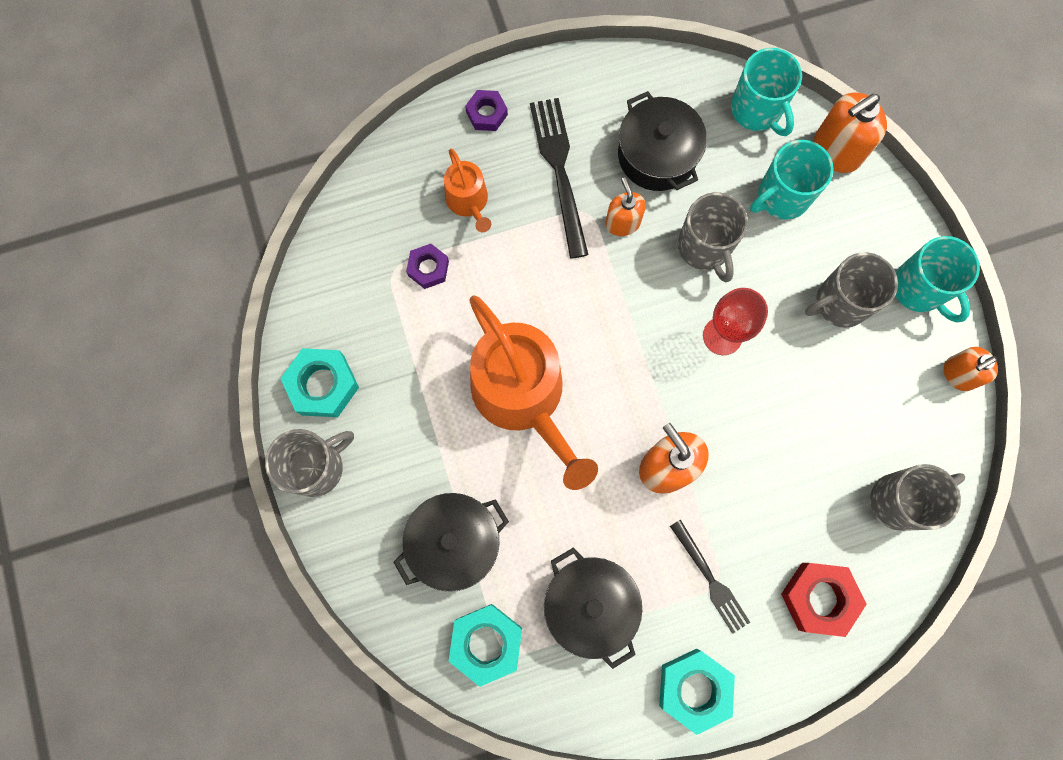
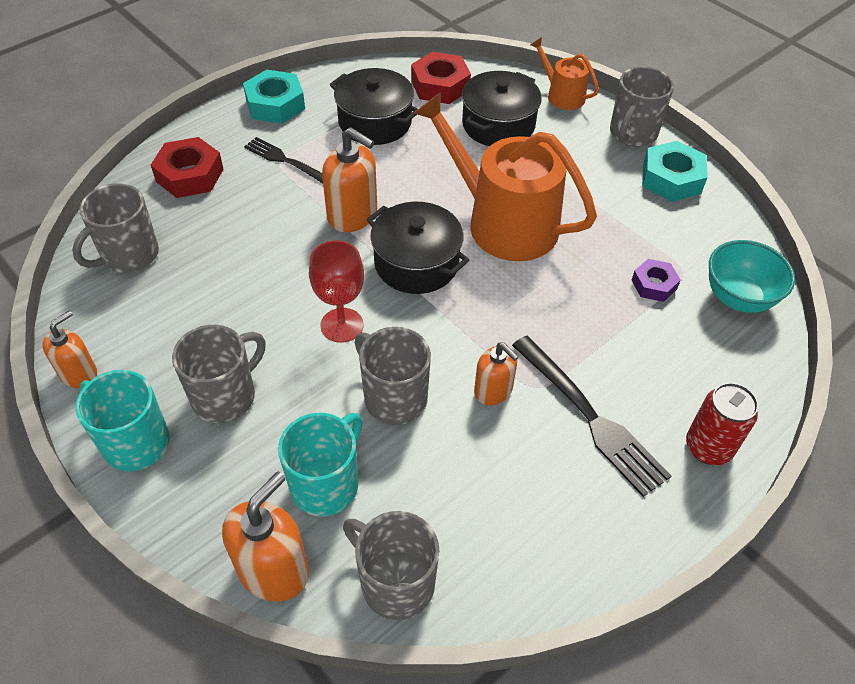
camera: 155 degrees right, 25 degrees down
(365, 226) = (738, 298): none -> turquoise bowl
(469, 202) = (660, 353): orange watering can -> orange watering can (562, 95)
(486, 643) = (440, 85): turquoise nut -> red nut
(487, 113) = (708, 447): purple nut -> red can
(657, 155) = (493, 476): black pot -> black pot (416, 263)
(757, 110) = (395, 583): turquoise mug -> grey mug

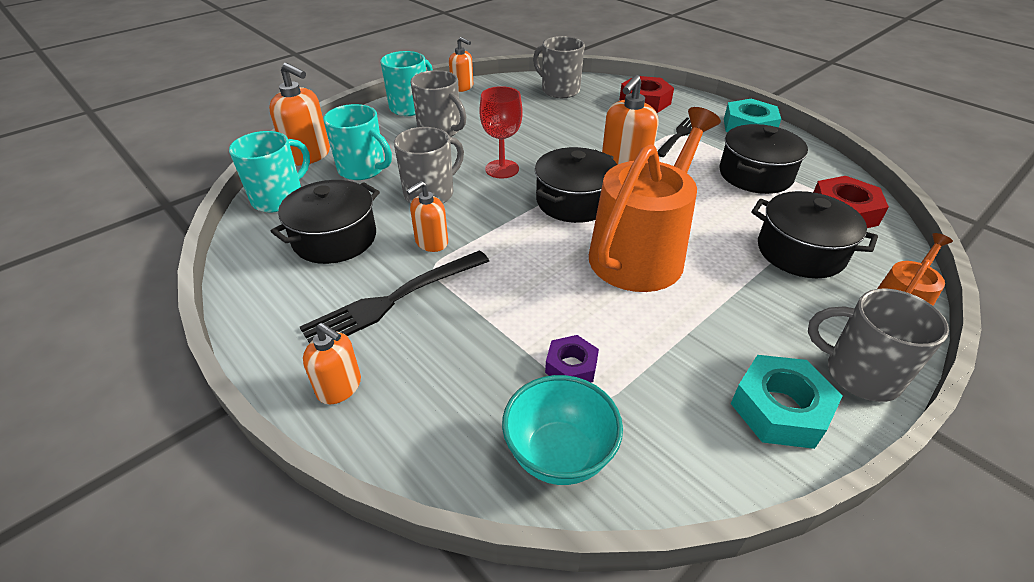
camera: 90 degrees right, 10 degrees down
(395, 583) = (279, 198): grey mug -> turquoise mug
(488, 492) = (335, 238): none -> black pot
(708, 447) = (339, 387): red can -> orange soap dispenser

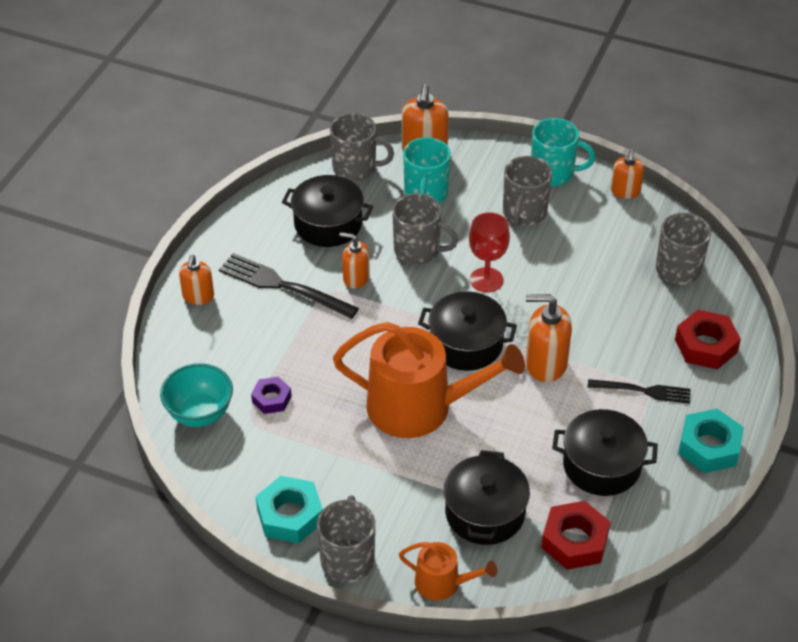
camera: 65 degrees right, 5 degrees up
(279, 198) = (356, 168): turquoise mug -> grey mug

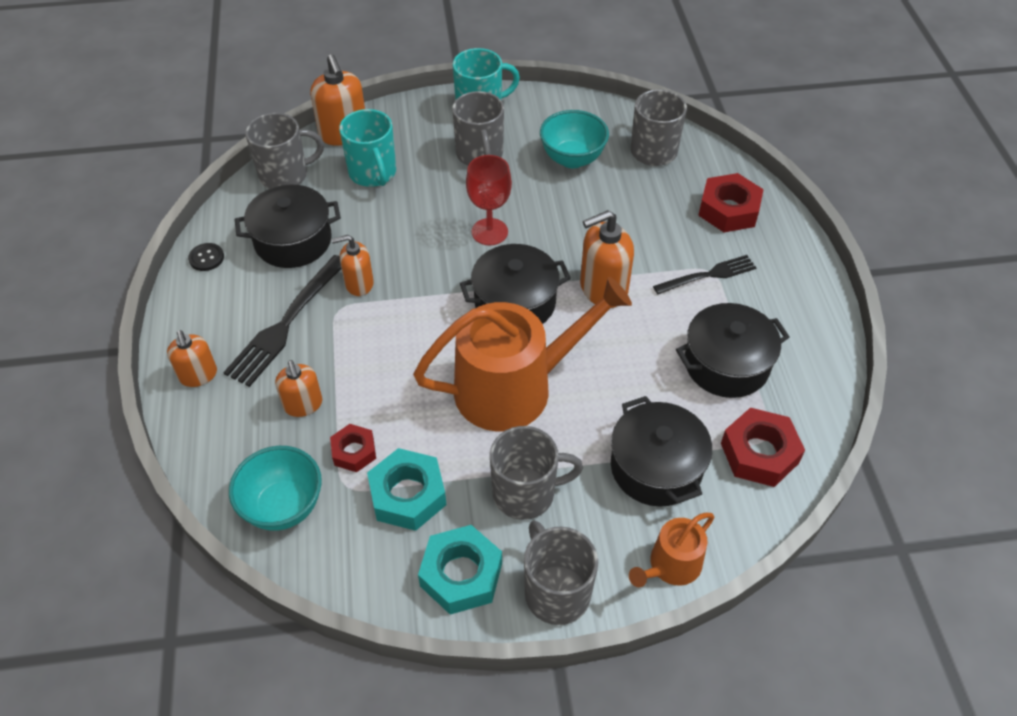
camera: 30 degrees left, 5 degrees up
(256, 211) = (206, 258): none -> black button
(271, 399) = (354, 452): purple nut -> red nut
(282, 286) = (286, 324): black fork -> black fork turned 60 degrees counterclockwise
(418, 250) = (403, 230): grey mug -> grey mug (525, 493)
(443, 583) = (670, 566): orange watering can -> orange watering can turned 150 degrees clockwise
(601, 247) = (572, 159): none -> turquoise bowl
(625, 191) = (556, 101): orange soap dispenser -> orange soap dispenser (303, 404)
(709, 447) = (803, 301): turquoise nut -> turquoise nut (408, 495)

